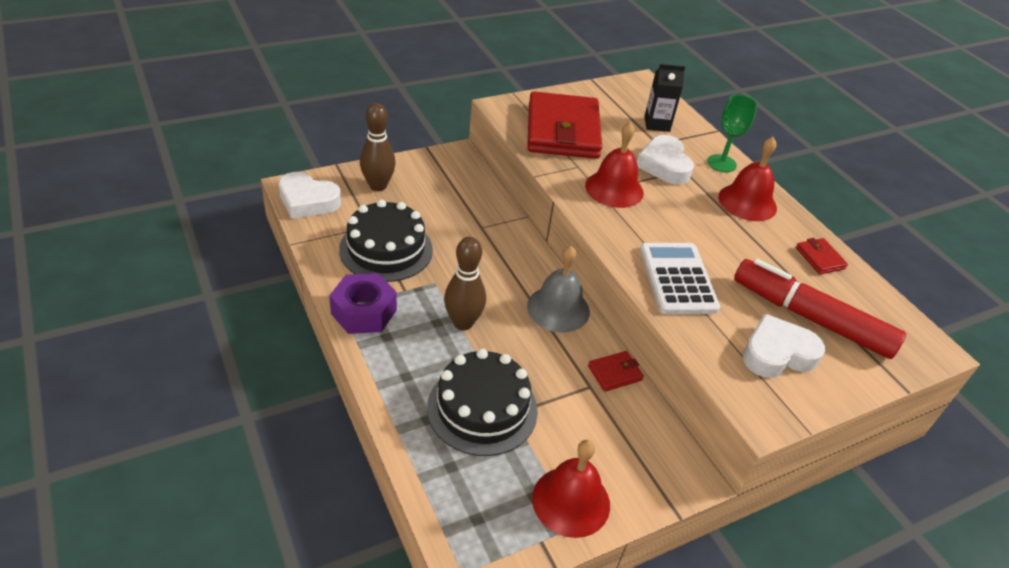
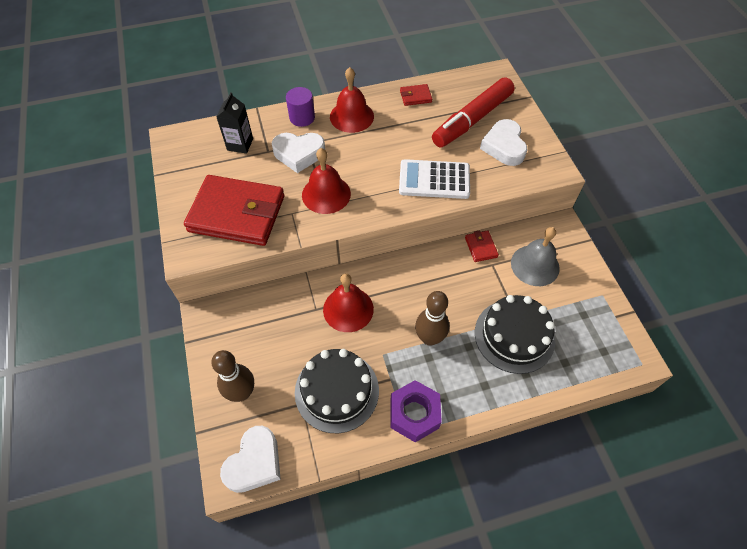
camera: 75 degrees left, 15 degrees up
(558, 309) = (417, 270): grey bell -> grey bell (535, 265)
(571, 501) = (585, 294): red bell -> red bell (348, 309)
(721, 163) = (302, 117): green goblet -> purple cylinder

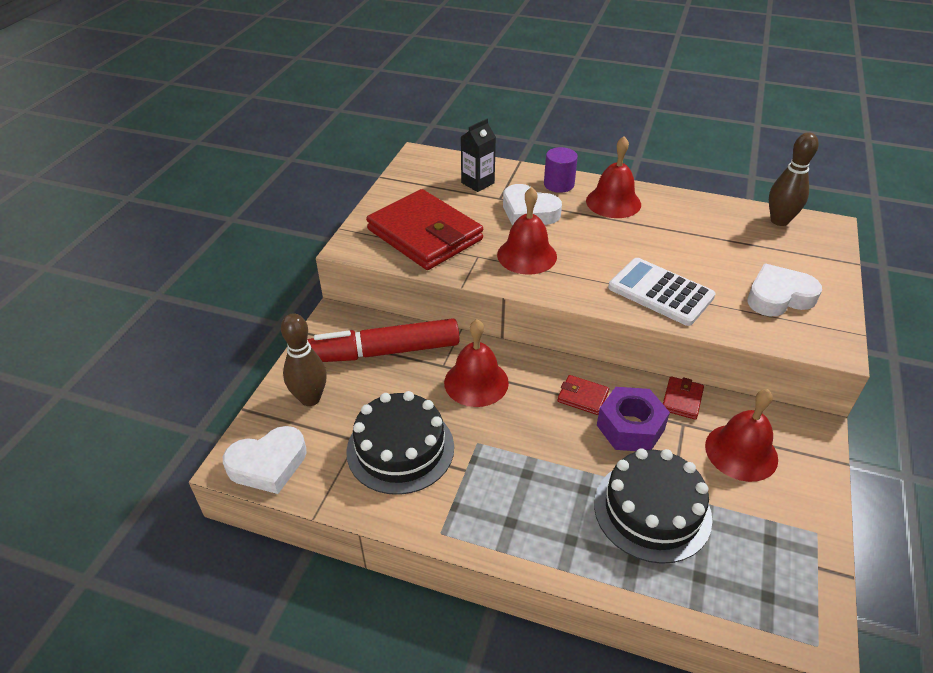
camera: 35 degrees right, 15 degrees down
(414, 414) = (463, 519): purple nut -> purple nut (630, 427)
(415, 97) = (703, 211): red wallet -> red wallet (582, 397)
(429, 338) = (543, 456): brown bowling pin -> brown bowling pin (779, 221)
(472, 120) = (757, 257): red marker -> red marker (384, 351)
(504, 146) = (778, 297): white heart -> white heart turned 45 degrees clockwise
(535, 265) = (741, 452): grey bell -> red bell

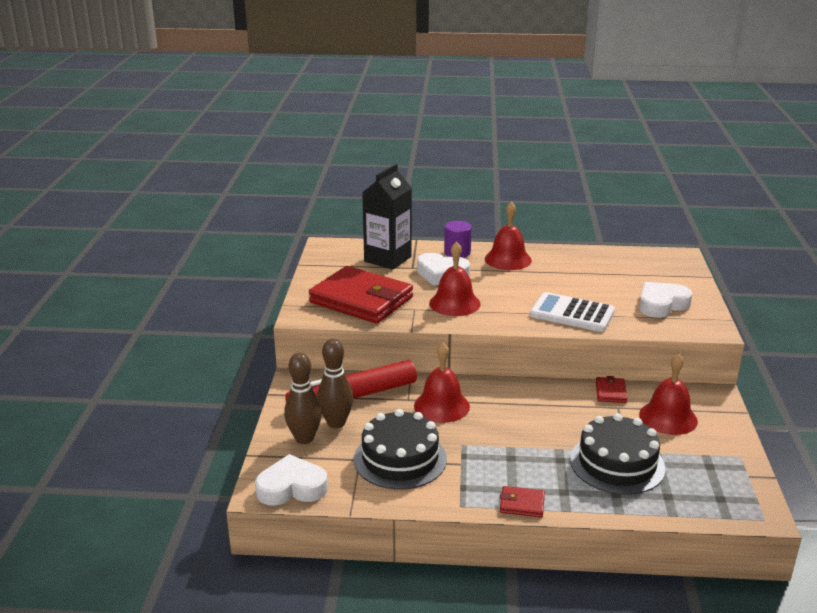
camera: 15 degrees left, 15 degrees down
(268, 464) = (292, 487): white heart -> white heart turned 150 degrees counterclockwise
(477, 183) = (387, 259): black carton -> black carton, size x1.64
(582, 397) = (532, 402): red wallet -> red wallet (522, 504)
(630, 427) = (578, 415): purple nut -> none
(779, 221) = (643, 256): brown bowling pin -> brown bowling pin (336, 423)

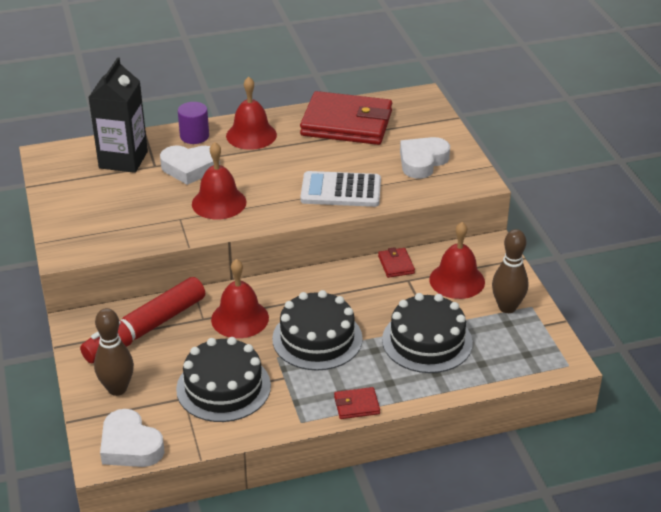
camera: 20 degrees left, 10 degrees up
(292, 487) = (130, 445): white heart -> white heart turned 105 degrees counterclockwise
(336, 423) = (142, 363): brown bowling pin -> brown bowling pin (507, 307)
(361, 300) = (119, 219): red wallet -> red wallet (347, 123)
(507, 438) = (317, 338): none -> black cake

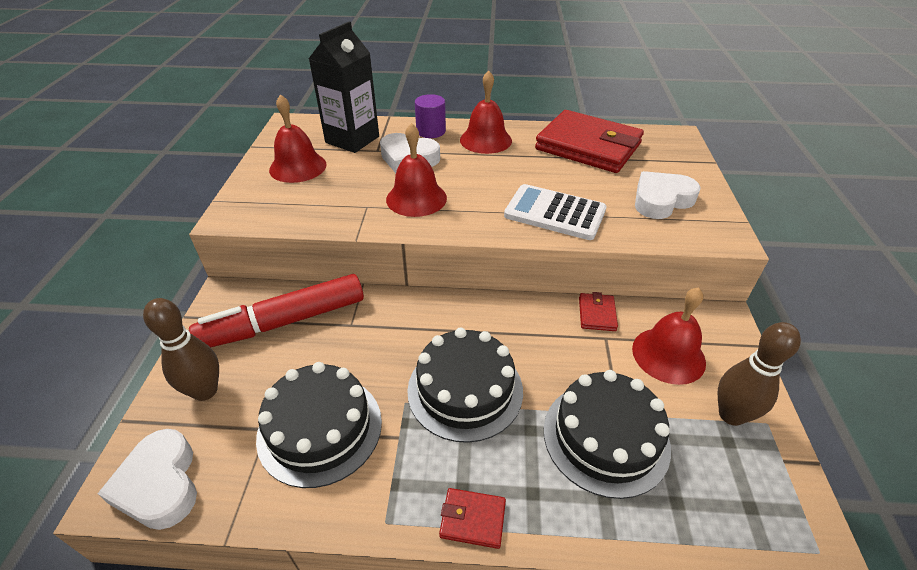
camera: 20 degrees right, 5 degrees up
(240, 318) = (390, 336): red bell -> red bell (298, 167)

